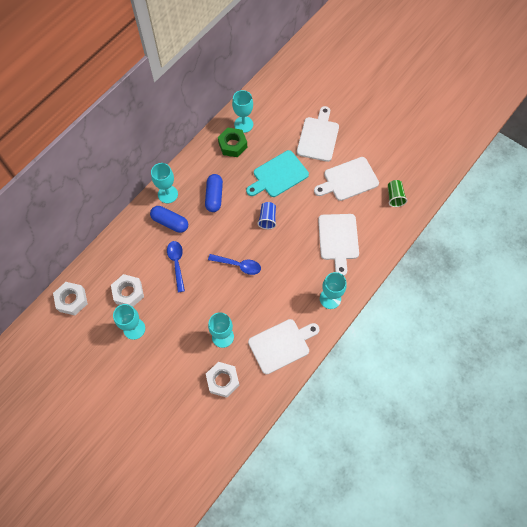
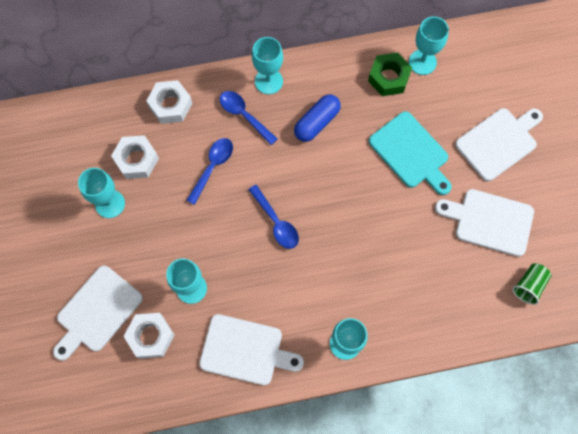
camera: 40 degrees right, 5 degrees up
(72, 300) = (75, 122): white nut -> white nut (170, 105)
(170, 222) = (244, 115): blue capsule -> blue spoon
(267, 219) = (354, 194): blue cup -> none
(278, 175) = (411, 153): turquoise cutting board -> turquoise cutting board turned 135 degrees counterclockwise
(338, 239) = (415, 283): white cutting board -> white cutting board (97, 311)

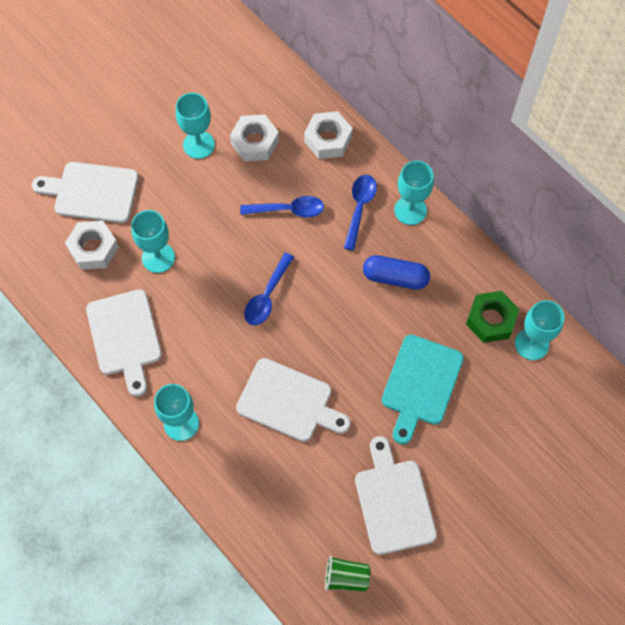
camera: 60 degrees right, 5 degrees down
(498, 142) = (490, 467): white cutting board -> white cutting board (288, 402)

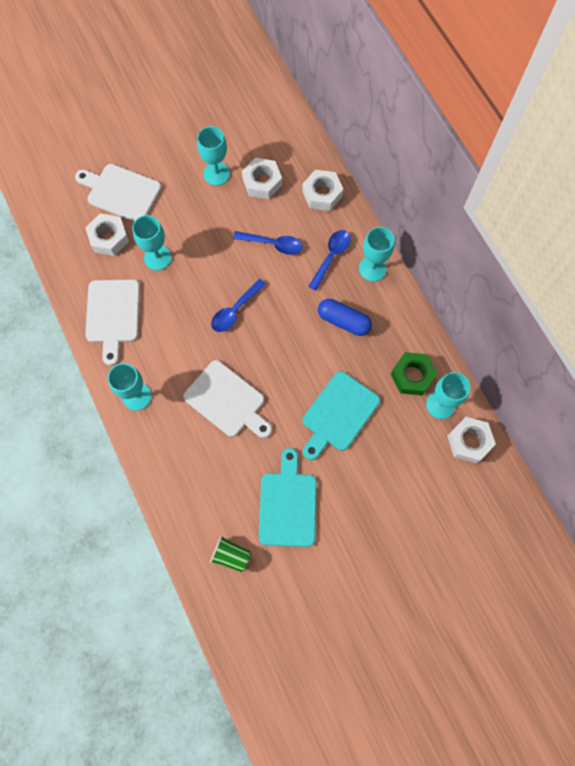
camera: 15 degrees right, 5 degrees up
(393, 502) = (288, 505): white cutting board -> turquoise cutting board
(575, 377) = (469, 441): none -> white nut

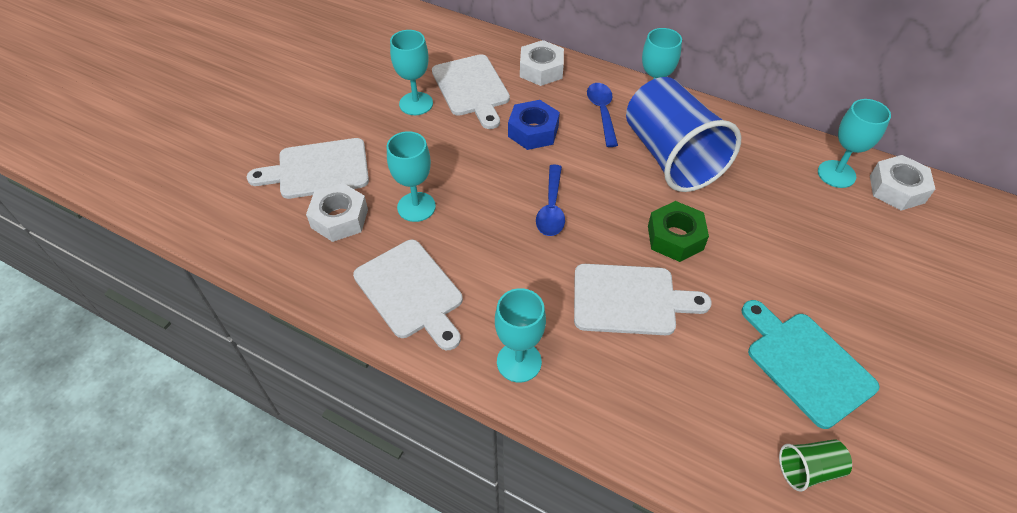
camera: 35 degrees left, 20 degrees down
(262, 182) = (471, 88): white nut -> white cutting board
(273, 244) = (533, 131): blue spoon -> blue nut
(338, 414) = (756, 240): turquoise cutting board -> none
(343, 321) = (671, 157): blue capsule -> blue cup
(412, 376) = (784, 166): green nut -> green nut (675, 237)

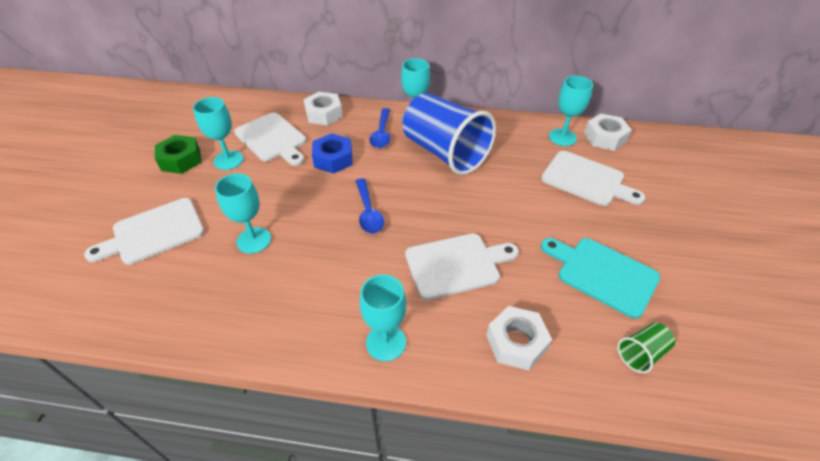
camera: 20 degrees left, 5 degrees down
(339, 218) = (186, 268): white nut -> white nut (516, 342)
(411, 292) = (271, 312): white cutting board -> white cutting board (586, 180)
(602, 112) = (382, 134): blue spoon -> blue spoon turned 150 degrees counterclockwise
(675, 237) = (471, 209): green nut -> green nut (181, 160)

